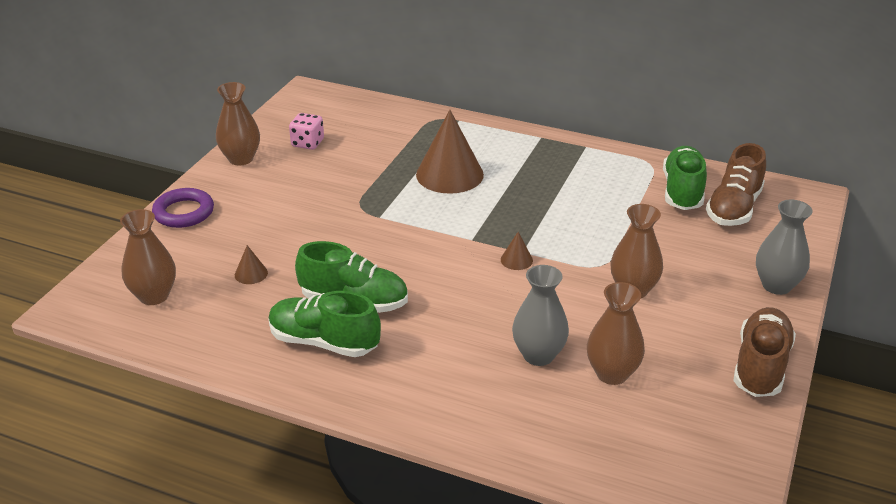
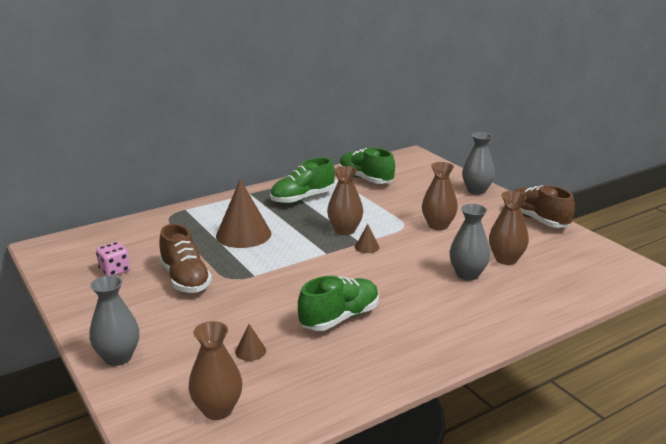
camera: 55 degrees left, 10 degrees down
(184, 212) = (118, 357): purple ring -> grey vase
(241, 159) = (85, 305): brown vase -> brown vase (345, 230)
(324, 342) = (372, 346): green shoe -> green shoe (302, 198)
(733, 208) = (398, 174): brown shoe -> brown shoe (185, 279)

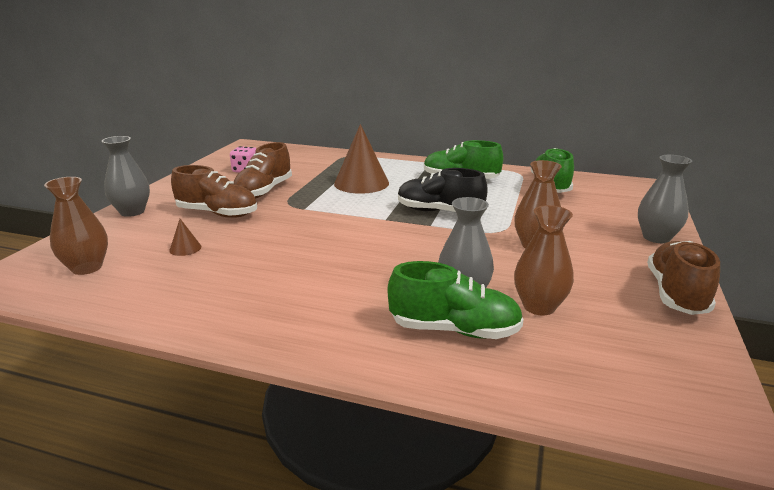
camera: 50 degrees right, 0 degrees up
(199, 315) = (217, 213): none -> brown shoe
(339, 318) = (281, 263): green shoe -> green shoe (454, 330)
(345, 230) = (439, 212): brown vase -> black shoe
(367, 247) = (426, 230): brown cone -> none

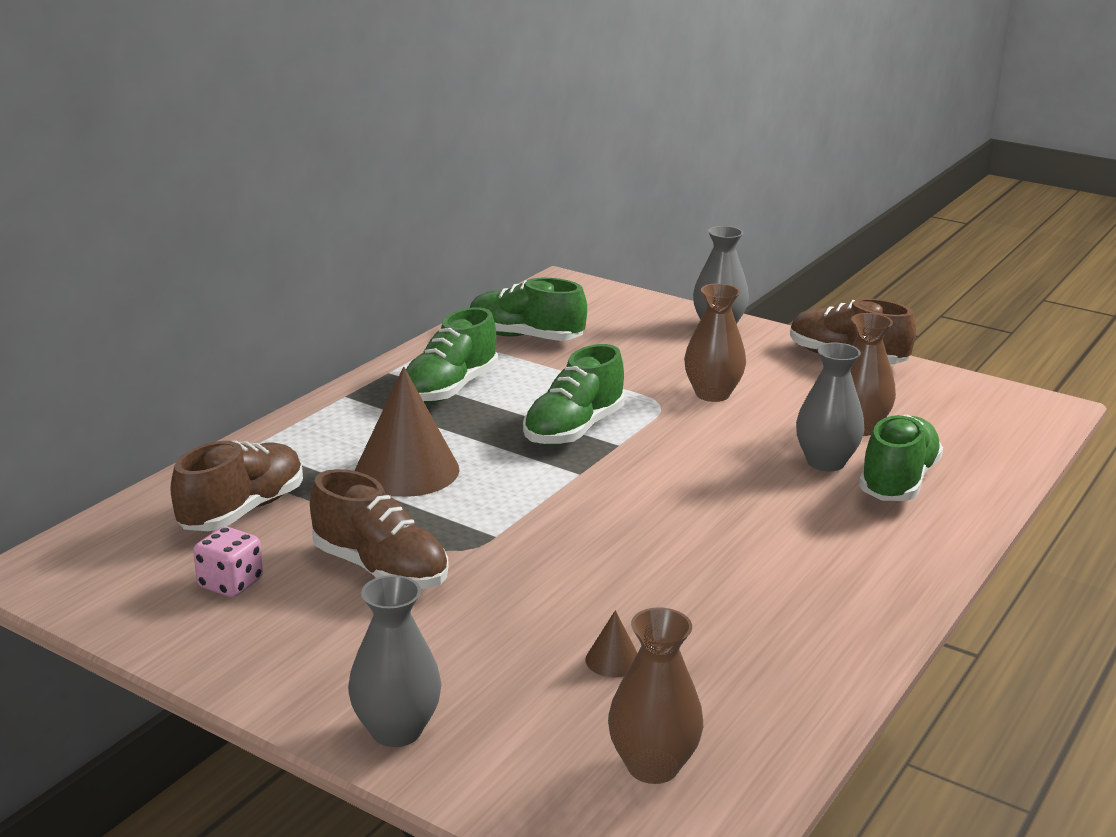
camera: 75 degrees left, 0 degrees up
(217, 213) = (468, 624): brown shoe -> brown shoe (242, 511)
(439, 212) = (574, 430): black shoe -> green shoe

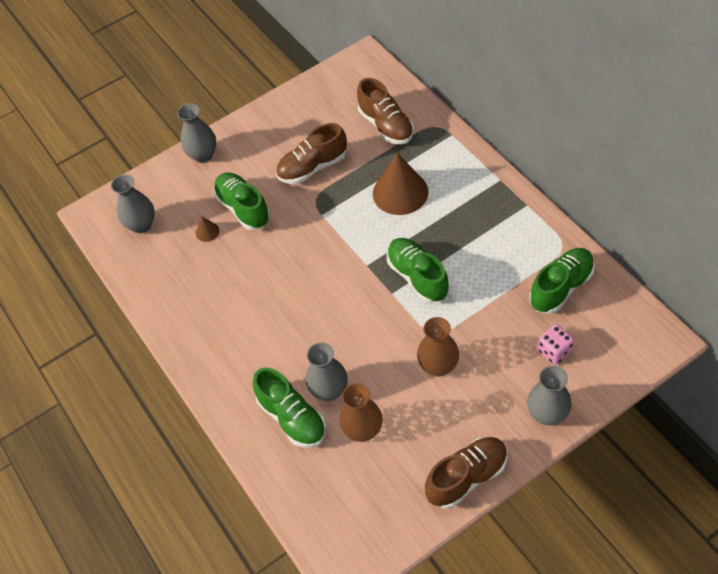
camera: 120 degrees right, 30 degrees up
(230, 583) = (325, 117): pink dice -> pink dice (554, 351)
(449, 389) = (493, 230): green shoe -> green shoe (243, 208)
(652, 766) = (141, 225): brown vase -> grey vase

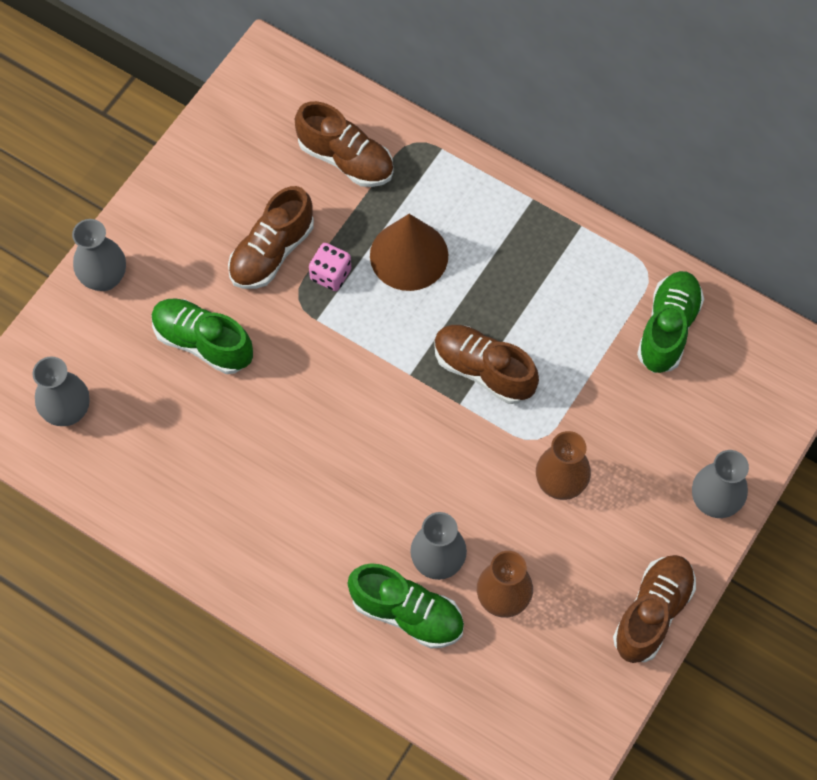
camera: 30 degrees left, 10 degrees up
(207, 232) = (168, 393): brown cone -> none
(417, 277) = (483, 370): green shoe -> brown shoe
(554, 351) = (691, 417): pink dice -> pink dice (330, 275)

